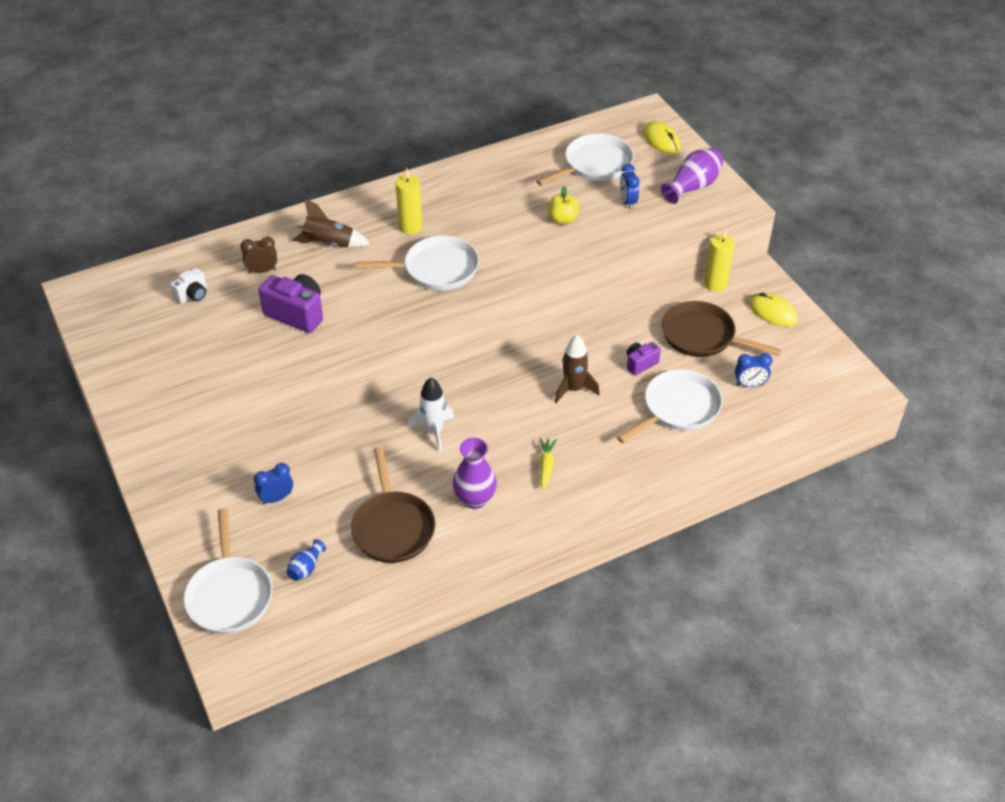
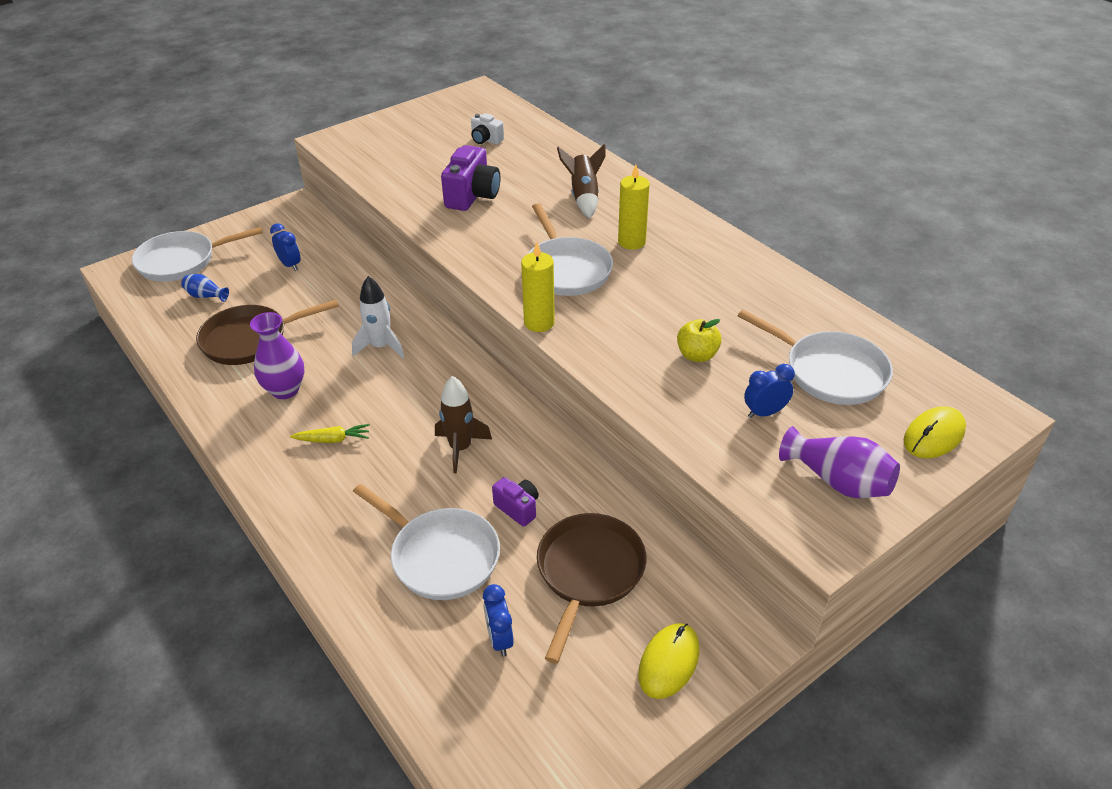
camera: 80 degrees right, 5 degrees down
(262, 271) = (530, 167): brown clock -> none
(715, 284) = (707, 581): yellow candle -> yellow candle (539, 323)

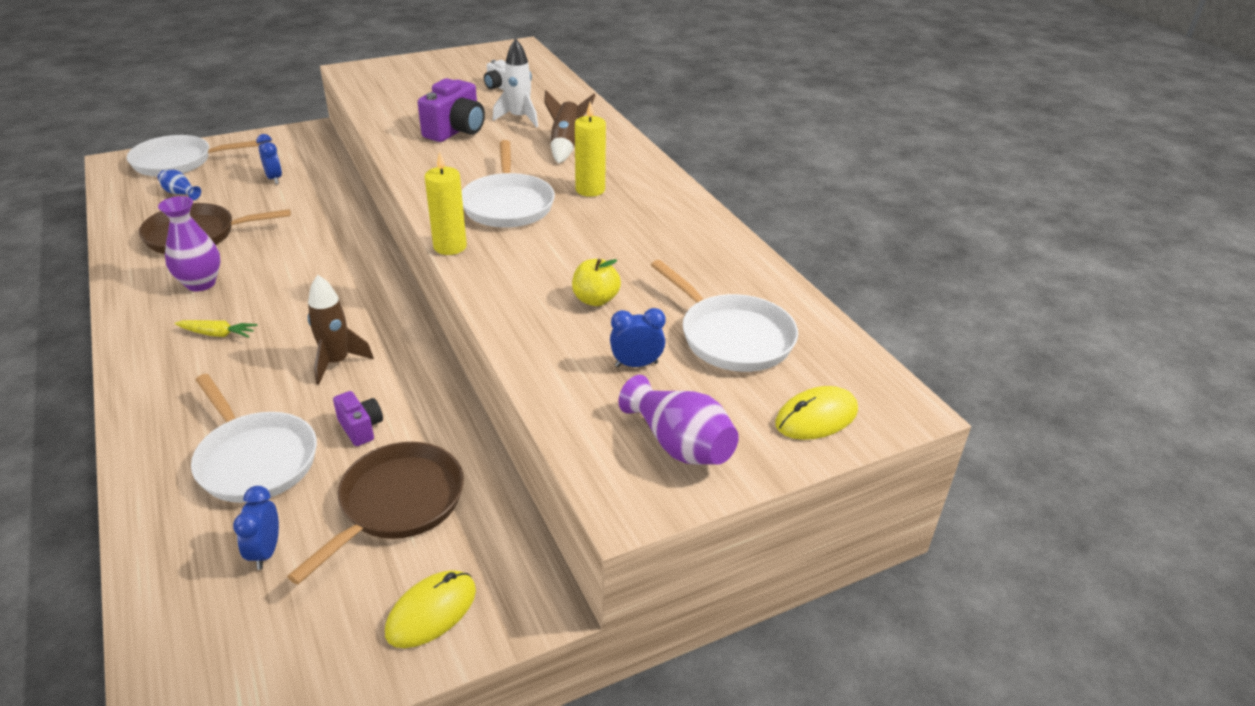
camera: 10 degrees right, 5 degrees down
(381, 347) = (315, 260): white rocket -> white rocket (519, 118)

